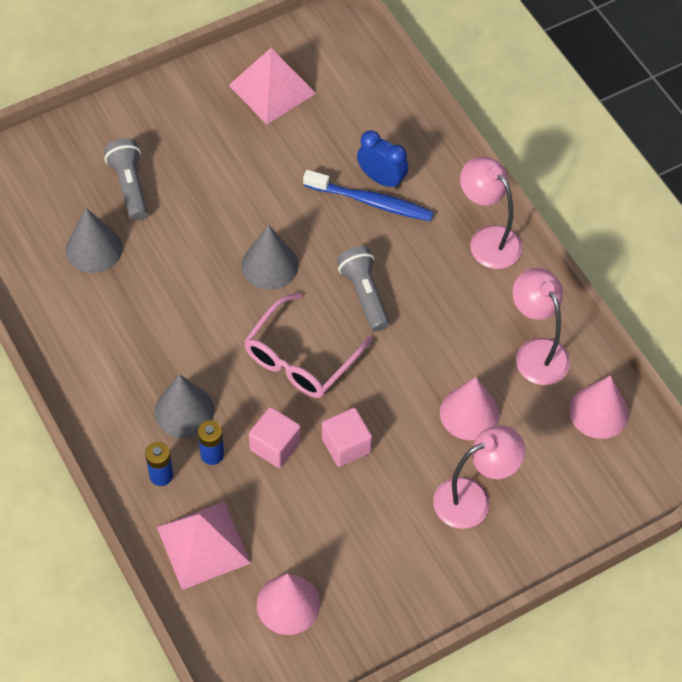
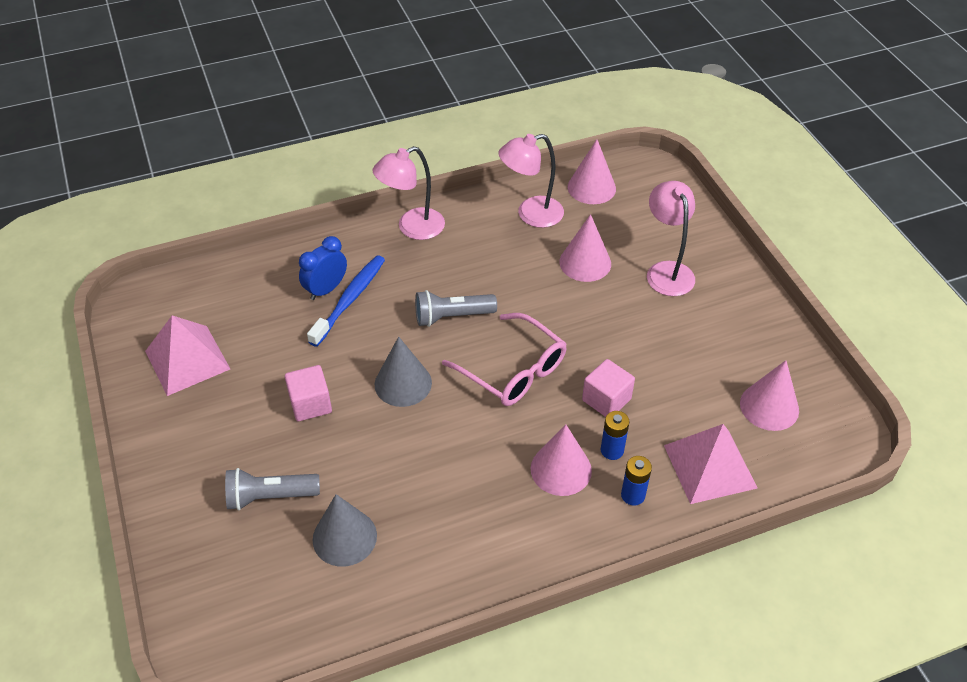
camera: 80 degrees left, 10 degrees down
(184, 411) = (561, 469): grey cone -> pink cone
(346, 445) = (610, 348): pink cube -> pink cube (310, 404)

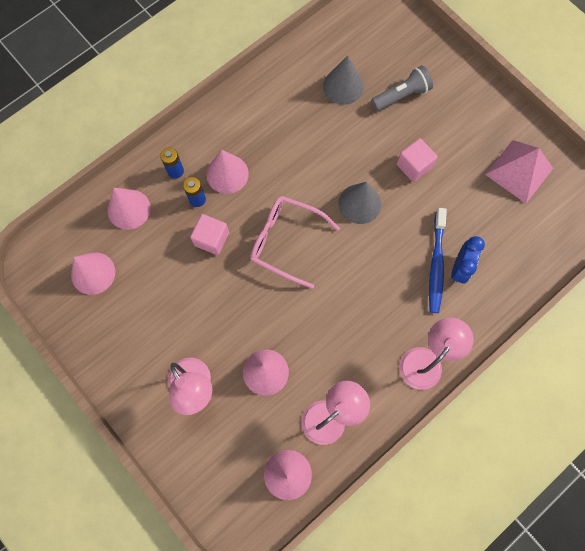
camera: 160 degrees right, 25 degrees up
(452, 316) = (351, 275): grey flashlight -> none
(709, 466) = (129, 209): pink pyramid -> pink cone

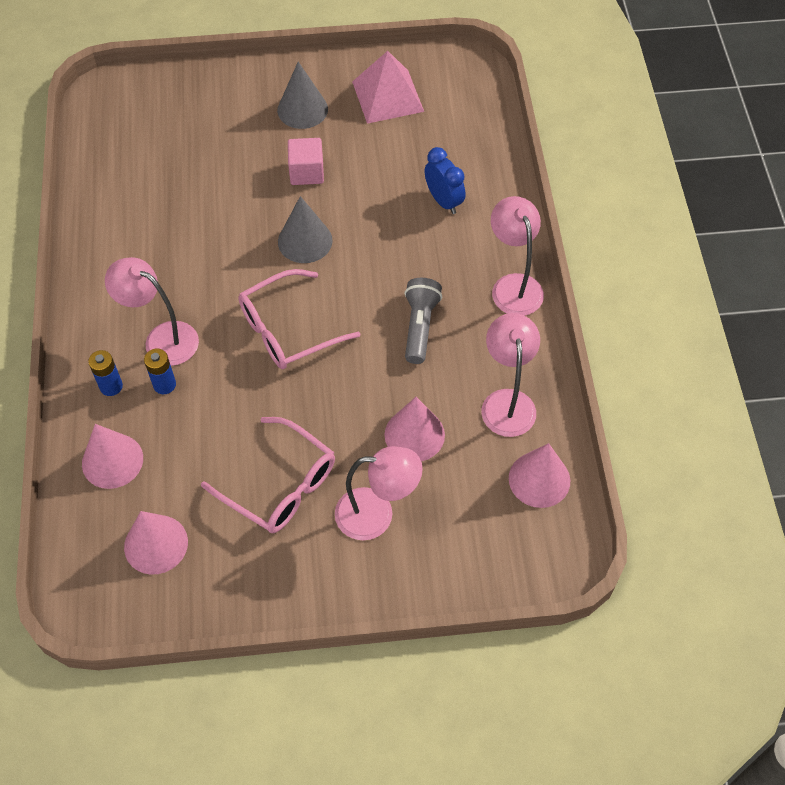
camera: 55 degrees left, 15 degrees down
(176, 314) = (279, 484): none -> pink glasses
(211, 239) = (223, 398): pink cube -> none
(227, 174) = (162, 338): pink cone -> pink lamp
(343, 86) = (164, 177): grey cone -> grey cone (302, 109)
(401, 95) = (222, 136): grey flashlight -> grey flashlight (419, 326)
(436, 264) = (424, 217): blue toothbrush -> none

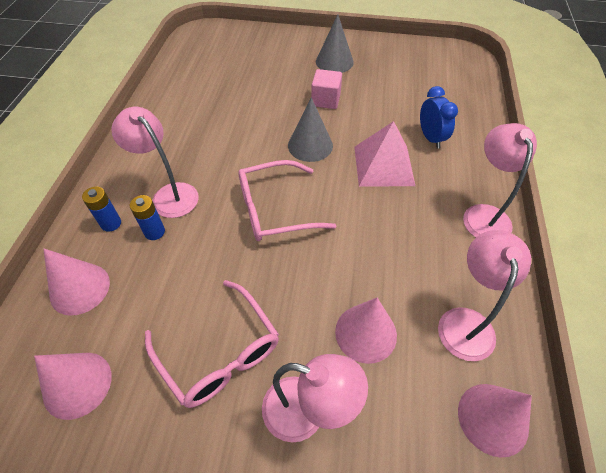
camera: 15 degrees right, 5 degrees down
(387, 96) = (399, 64): pink pyramid -> pink pyramid (383, 165)
(419, 326) = (391, 231): grey flashlight -> none

